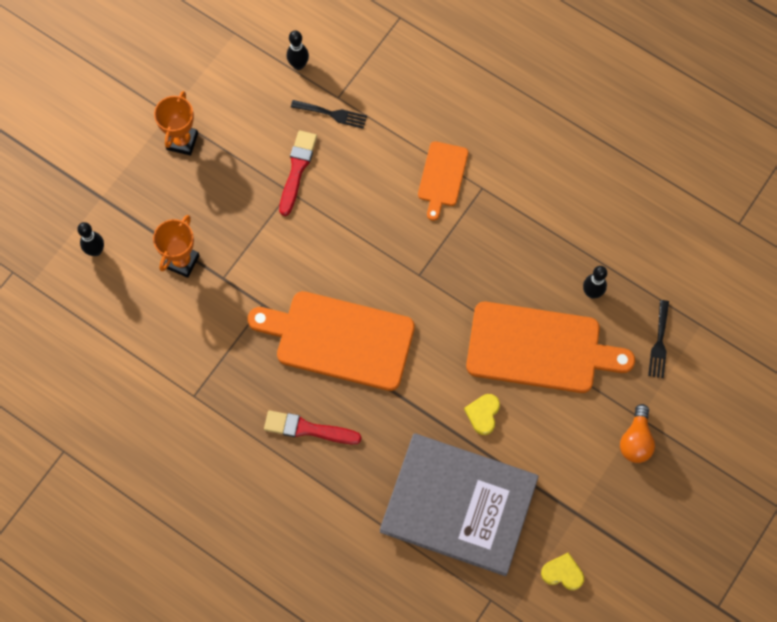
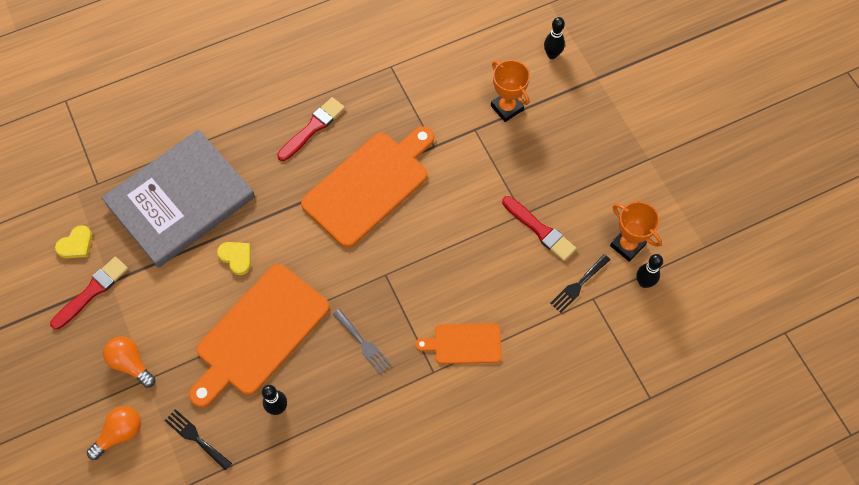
camera: 120 degrees right, 5 degrees down
(182, 141) = (617, 156): orange trophy -> orange trophy (627, 245)
(442, 177) = (464, 343): orange cutting board -> orange cutting board turned 45 degrees counterclockwise
(493, 257) = (363, 343): none -> grey fork
(596, 524) = (92, 291): none -> red brush
(697, 407) = (120, 434): none -> orange light bulb

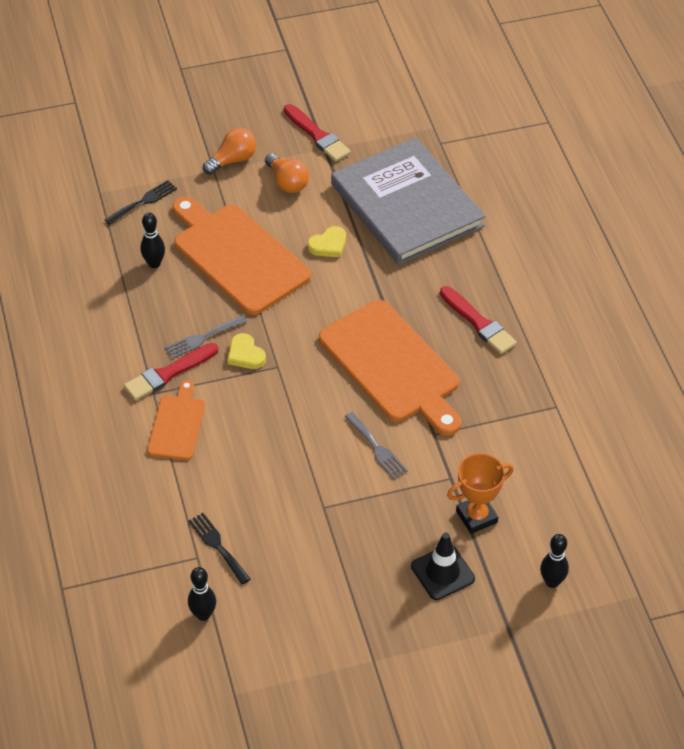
camera: 100 degrees right, 15 degrees down
(76, 244) = (372, 126): yellow heart -> yellow heart (245, 354)
(120, 434) = (165, 150): orange light bulb -> orange light bulb (287, 182)
(457, 184) = (377, 448): none -> grey fork
(540, 230) = (298, 521): red brush -> red brush (168, 373)
(562, 124) = (442, 572): none -> black traffic cone
(627, 245) = (256, 608): orange trophy -> none

